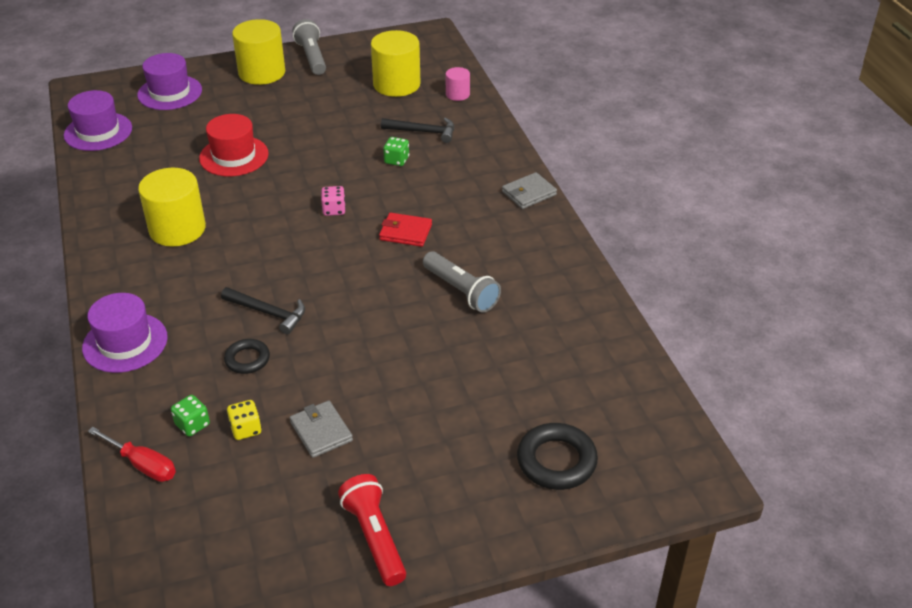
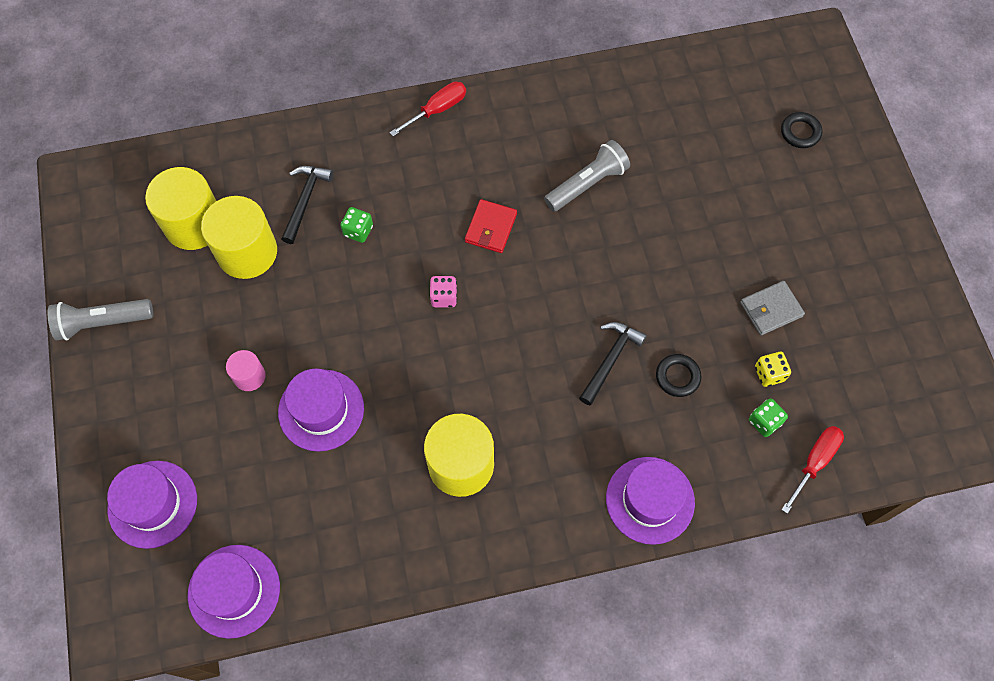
camera: 85 degrees left, 25 degrees up
(234, 156) = (321, 410): red hat -> purple hat
(262, 72) = (127, 385): yellow cylinder -> yellow cylinder (247, 252)
(374, 538) = (884, 269): red flashlight -> none
(457, 94) = (231, 160): pink cylinder -> pink cylinder (249, 376)
(529, 193) = (437, 110): grey wallet -> red screwdriver
(556, 461) = (800, 132): black ring -> black ring, size x0.62

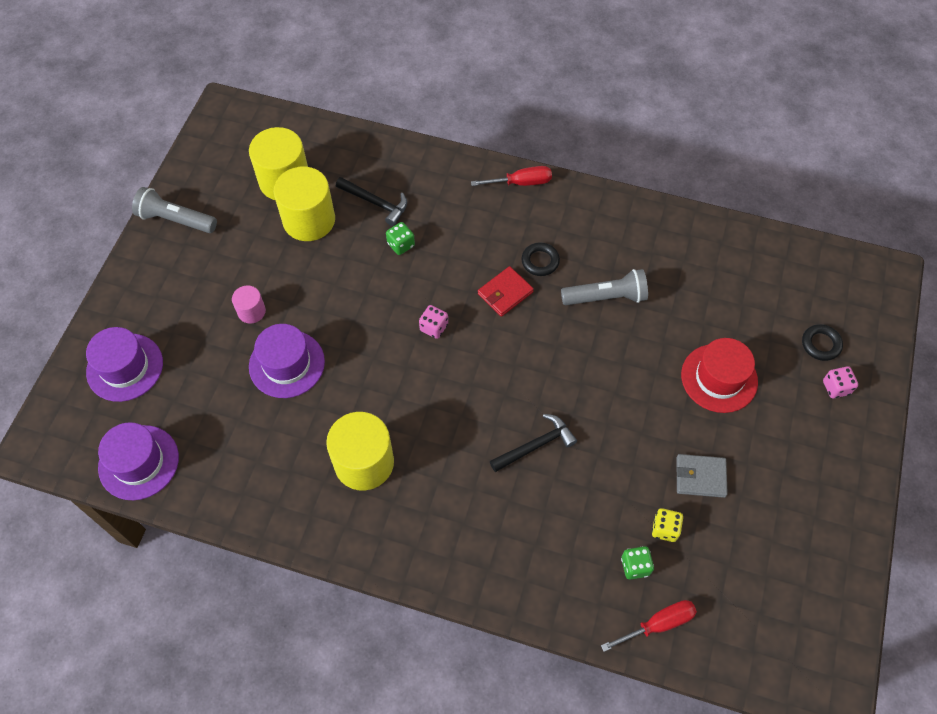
camera: 30 degrees right, 5 degrees down
(305, 200) = (376, 203): black hammer -> black hammer turned 75 degrees clockwise
(650, 500) = (496, 575): purple hat -> none
(677, 377) = (583, 489): black ring -> black ring (540, 261)
(733, 209) = (719, 378): none -> red hat
(835, 166) = (836, 387): none -> pink dice

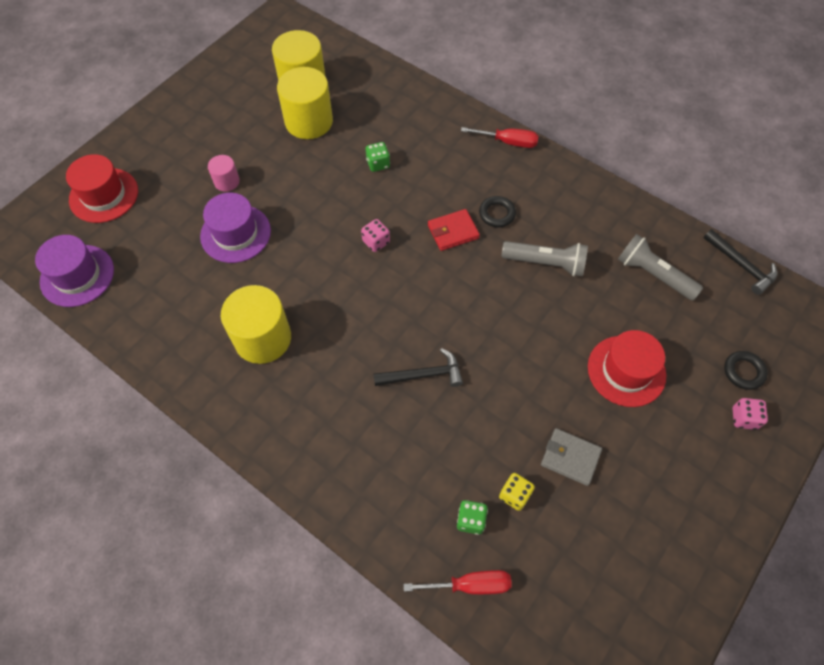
camera: 20 degrees right, 0 degrees up
(125, 367) = (104, 195): purple hat -> red hat
(176, 220) = (200, 91): grey flashlight -> grey flashlight (653, 274)
(376, 203) = (372, 123): black hammer -> black hammer (741, 265)

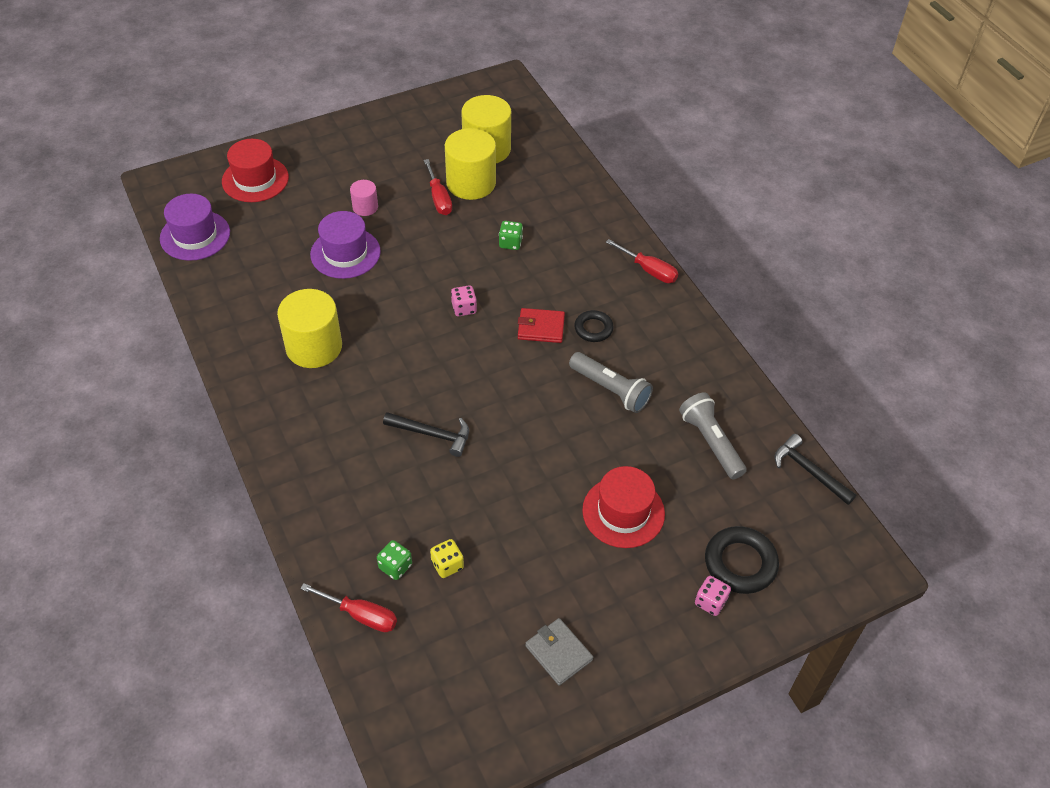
camera: 25 degrees right, 10 degrees down
(289, 147) = (439, 198): none -> red screwdriver
(570, 457) = (518, 559): grey wallet -> grey wallet (558, 653)
(741, 265) = (809, 471): black hammer -> black hammer turned 150 degrees clockwise
(743, 372) = (740, 563): black ring -> black ring, size x1.62

